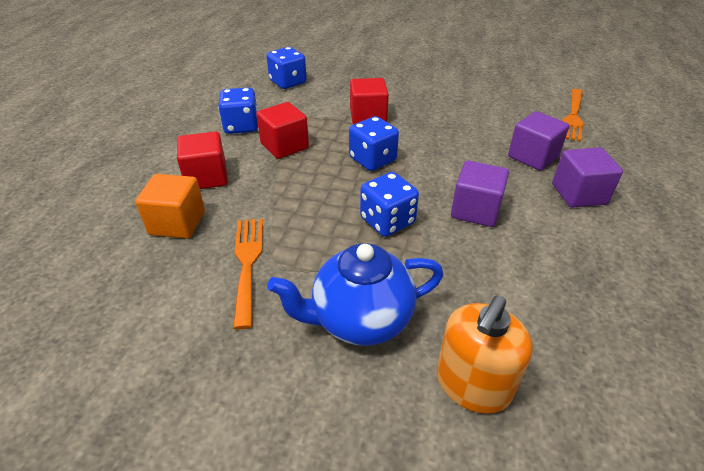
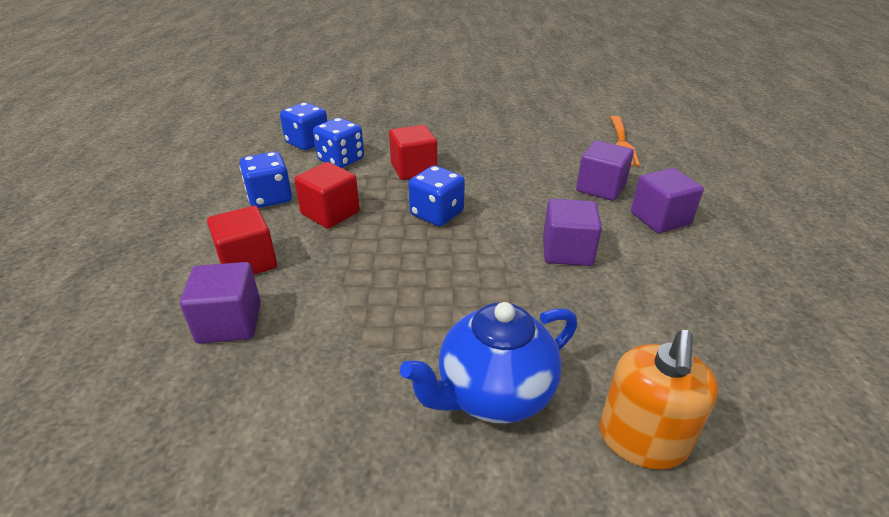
camera: 15 degrees left, 5 degrees down
(177, 223) = (229, 322): orange cube -> purple cube
(247, 263) = (336, 355): orange fork -> none
(387, 221) = (479, 278): blue dice -> blue dice (341, 160)

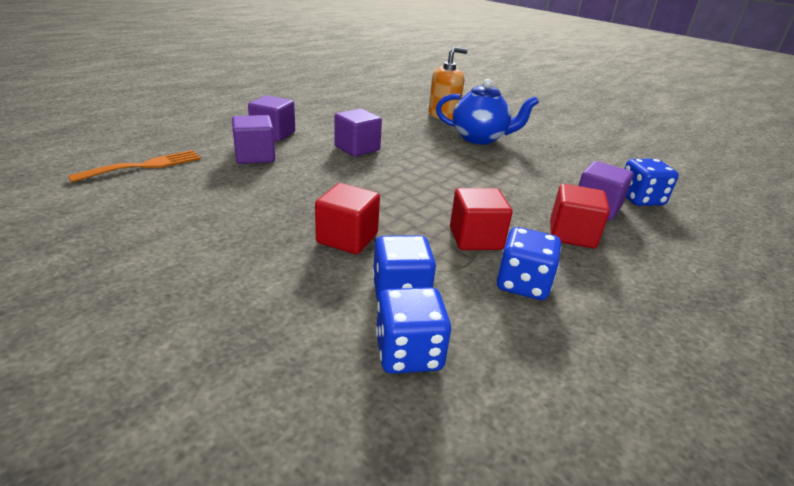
camera: 140 degrees left, 5 degrees down
(436, 214) = (393, 197): blue dice -> blue dice (640, 199)

